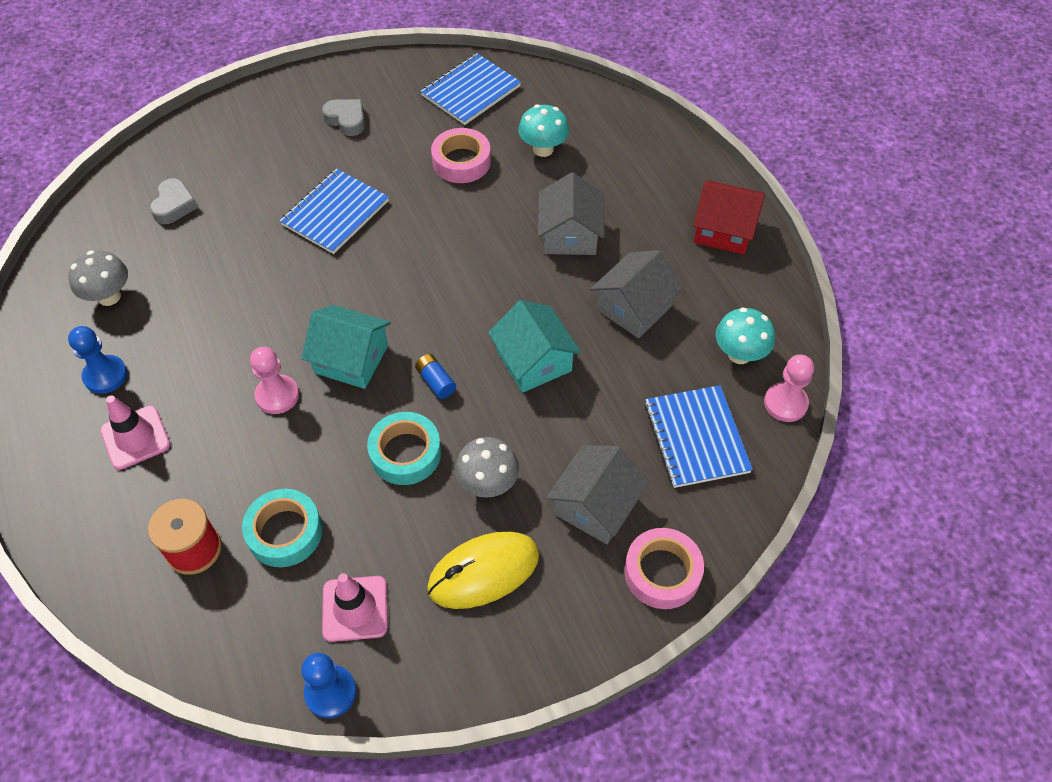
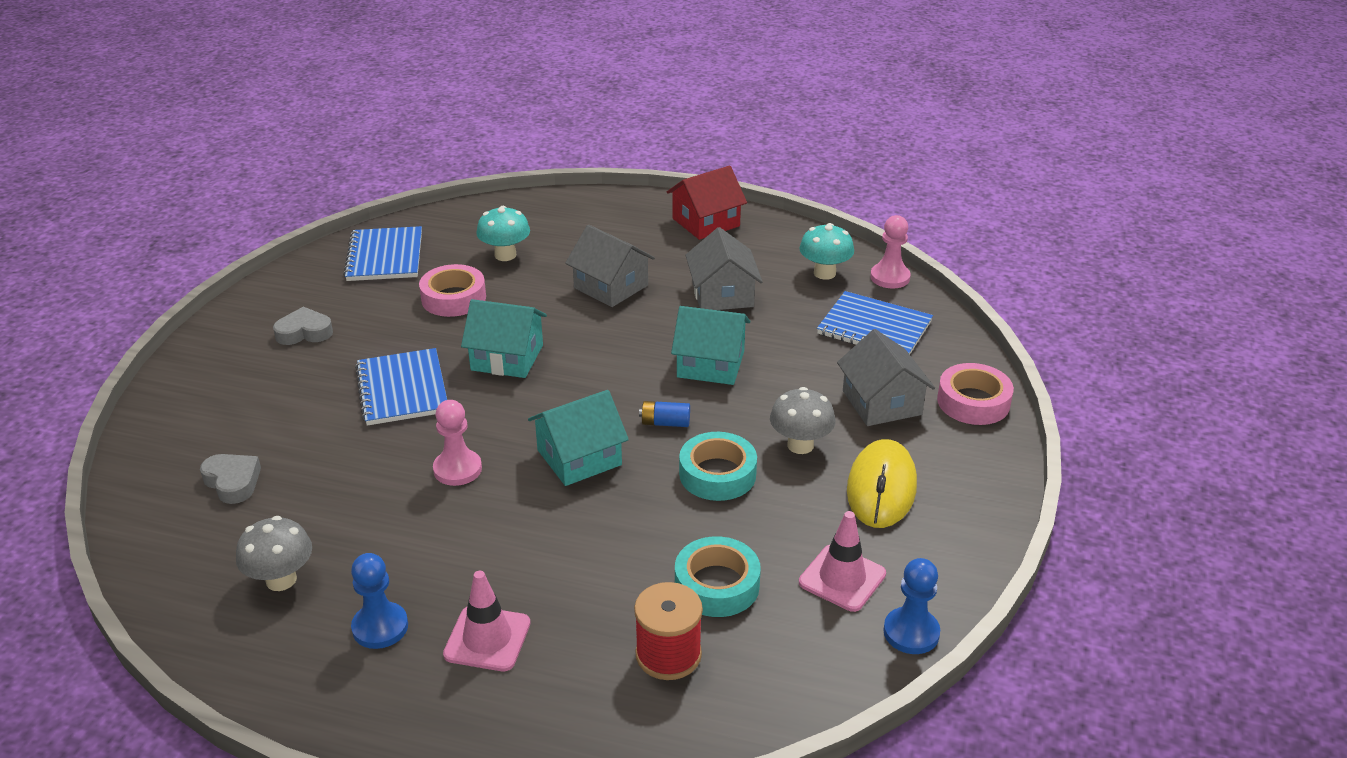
camera: 50 degrees left, 20 degrees down
(277, 395) = (560, 520): pink pawn -> pink pawn (457, 469)
(423, 240) = (507, 357): none -> turquoise house

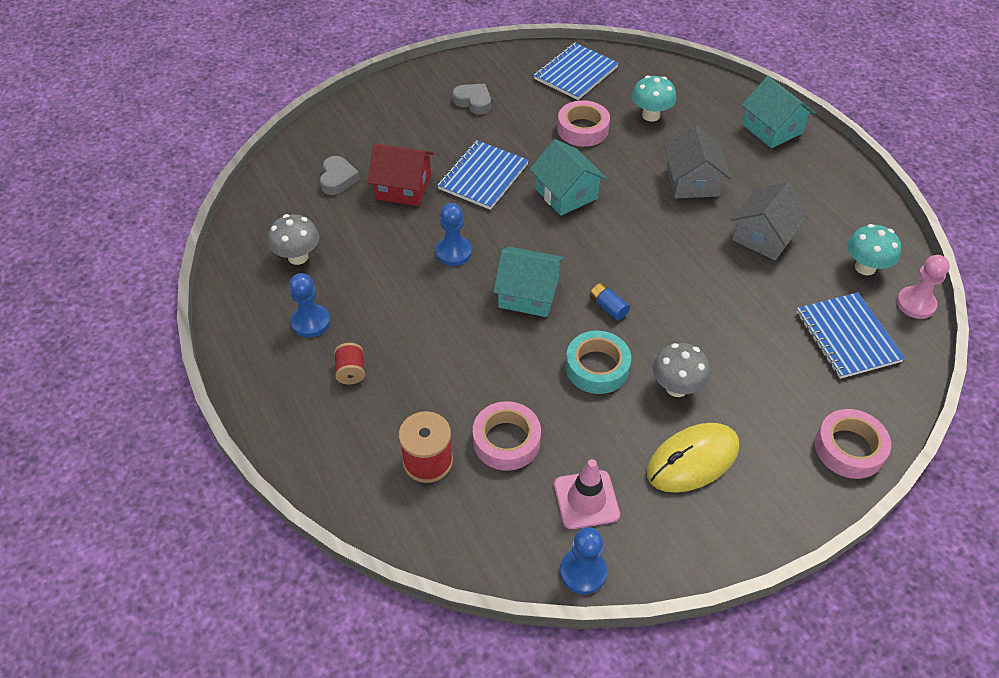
camera: 45 degrees right, 15 degrees up
(457, 469) = (453, 252): pink pawn -> blue pawn
(487, 639) = (351, 372): pink traffic cone -> red spool
(706, 222) = (823, 170): red house -> red house (403, 187)
(710, 364) = (689, 285): turquoise house -> turquoise house (772, 129)
(717, 585) = (506, 441): turquoise tape -> pink tape
(881, 403) = (776, 398): grey house -> none

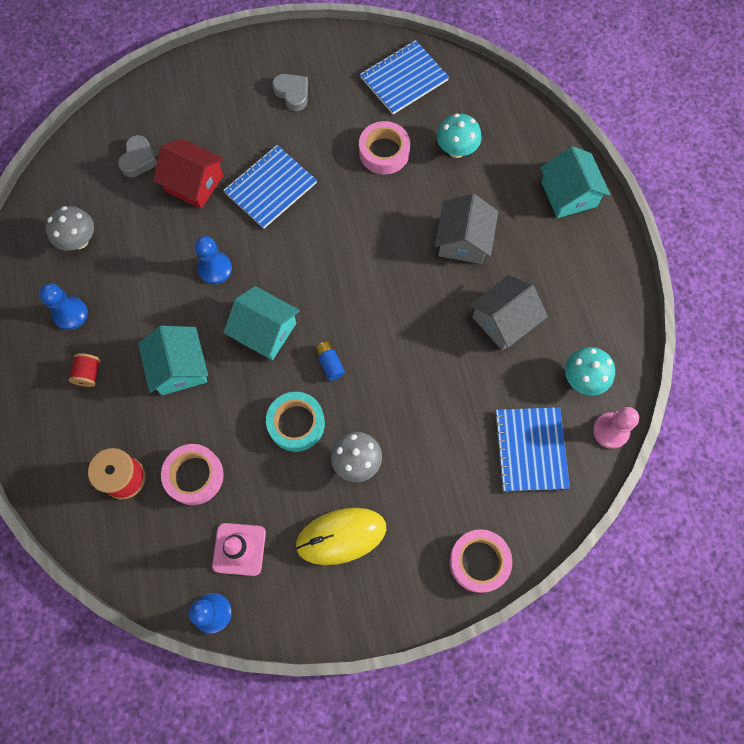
camera: 15 degrees right, 20 degrees up
(566, 194) = (340, 226): turquoise house -> turquoise house (179, 368)

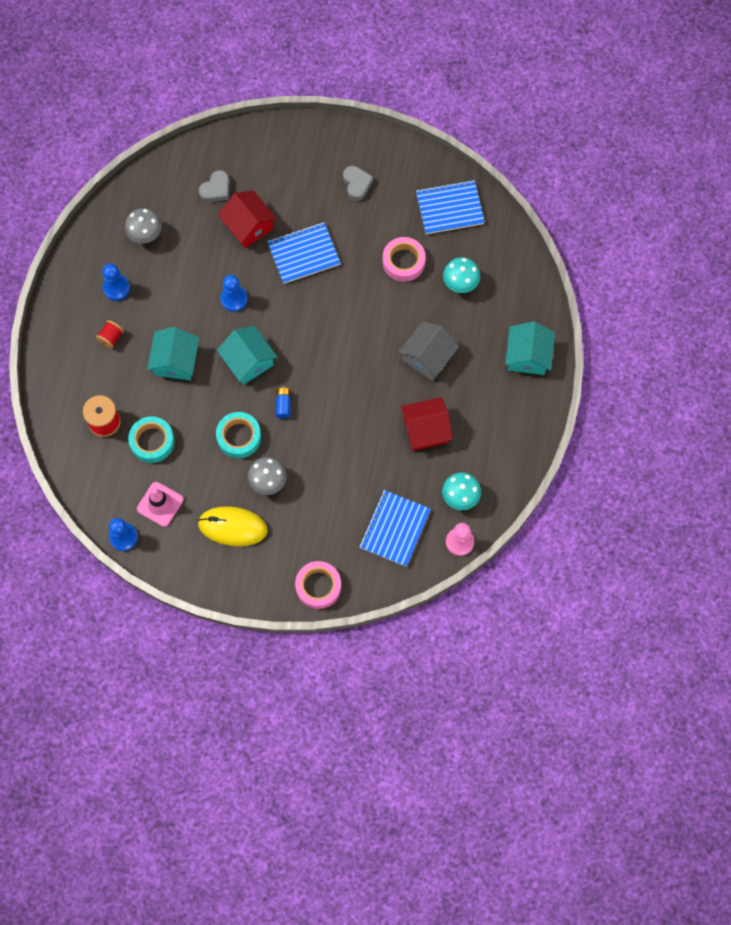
camera: 25 degrees right, 0 degrees up
(194, 476) = (152, 441): pink tape -> turquoise tape
(504, 320) = (425, 429): grey house -> red house

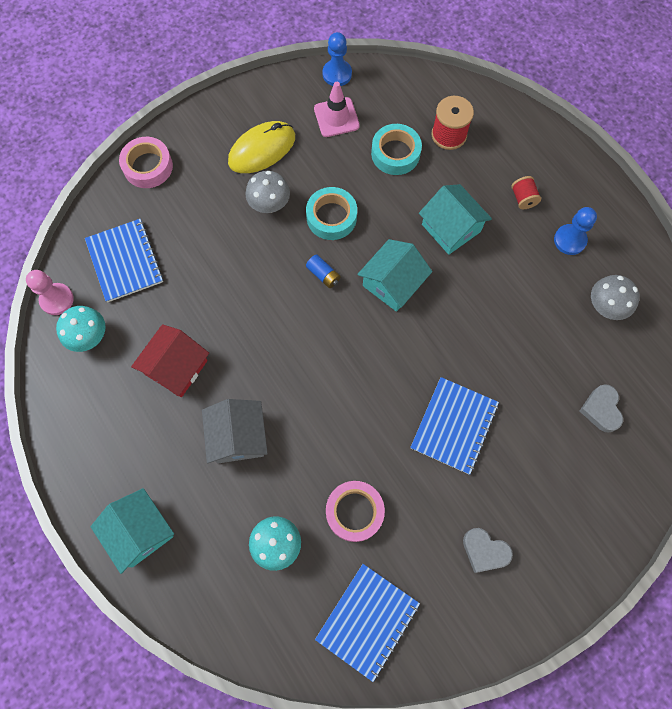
camera: 135 degrees right, 0 degrees up
(234, 299) = (466, 324): blue pawn -> none
(248, 226) = (532, 403): red house -> none
(248, 361) = (392, 283): turquoise house -> turquoise house turned 60 degrees counterclockwise

